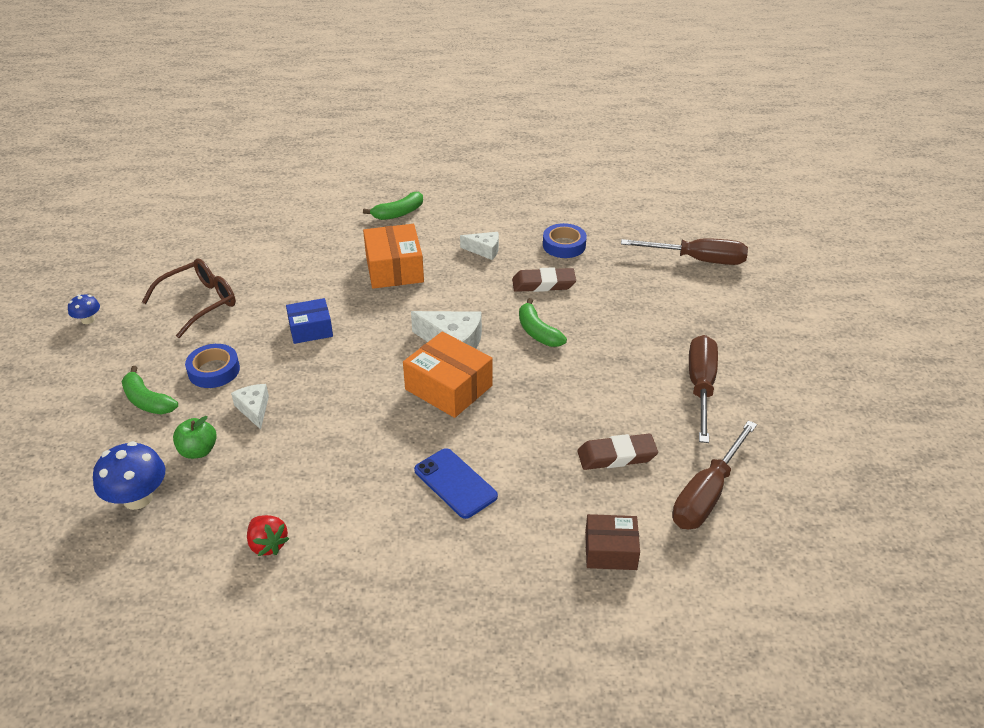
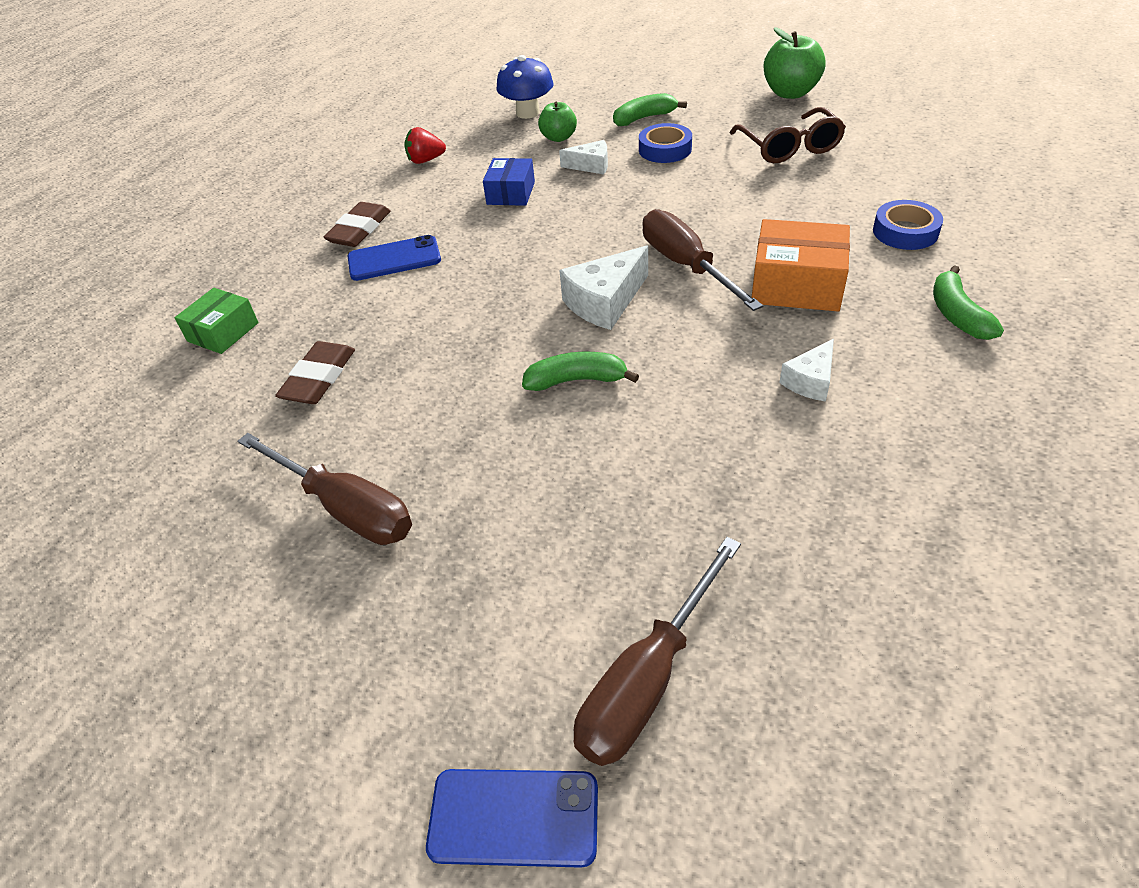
camera: 120 degrees right, 5 degrees up
(88, 320) = (790, 93): blue mushroom -> green apple
(310, 329) = (698, 207): blue box -> blue box (511, 193)
(449, 387) = (529, 282): orange box -> none
(543, 284) = (685, 421): brown eraser -> brown eraser (359, 229)
(564, 245) = (787, 483): blue tape -> blue tape (905, 232)
(610, 550) = (223, 332): brown box -> green box
(707, 494) = (200, 430): brown screwdriver -> brown screwdriver (686, 266)
(779, 276) = (514, 817): none -> blue phone

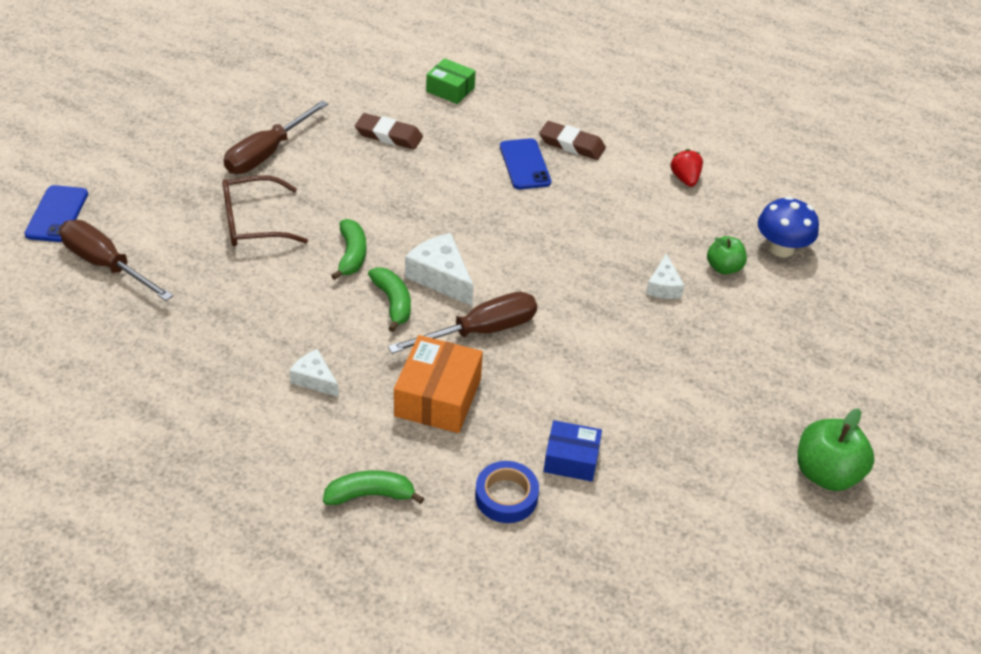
camera: 85 degrees right, 0 degrees up
(511, 193) = (618, 231): blue box -> blue box (571, 459)
(644, 118) = (764, 336): green banana -> green banana (393, 302)
(665, 149) = (691, 343): blue tape -> none
(789, 147) = (687, 444): brown glasses -> brown glasses (253, 223)

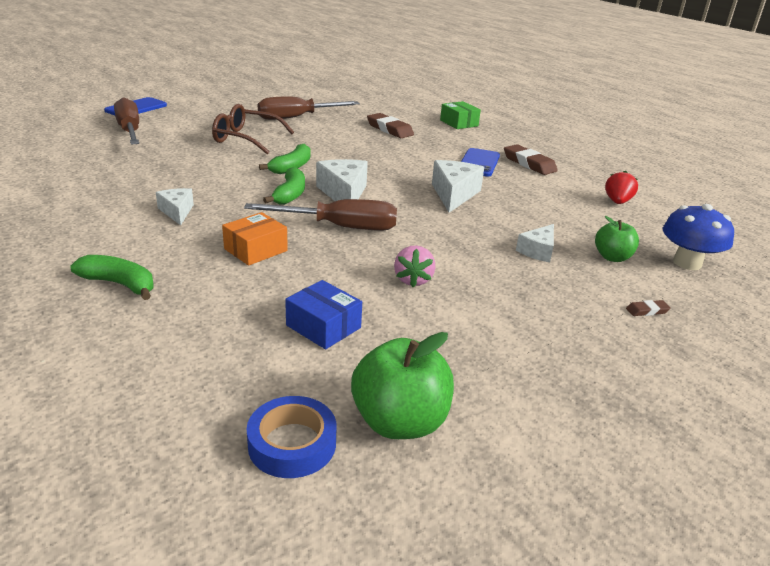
camera: 30 degrees right, 15 degrees down
(438, 397) = (256, 250): orange box -> orange box, size x0.64
(506, 496) = (230, 328): blue tape -> blue tape (292, 444)
(540, 232) = (454, 194): none -> white cheese
(594, 372) = (413, 280): none -> pink strawberry
(781, 325) = (647, 311): none -> brown eraser
(826, 473) = (614, 448): green apple -> green apple (400, 422)

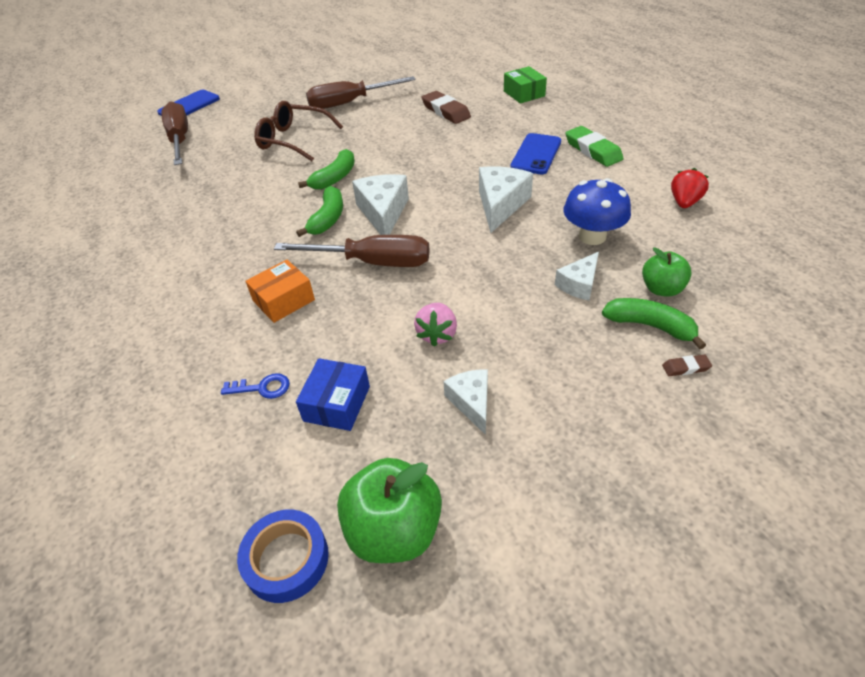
camera: 10 degrees right, 15 degrees up
(120, 284) = (149, 354): green banana -> green banana (650, 326)
(177, 212) = (213, 252): white cheese -> white cheese (471, 402)
(244, 313) = (262, 388): none -> blue key
(323, 326) = (337, 403): blue box -> blue box turned 60 degrees clockwise
(529, 164) = (593, 150): brown eraser -> green eraser
(687, 263) = (748, 292): blue mushroom -> blue mushroom (592, 236)

